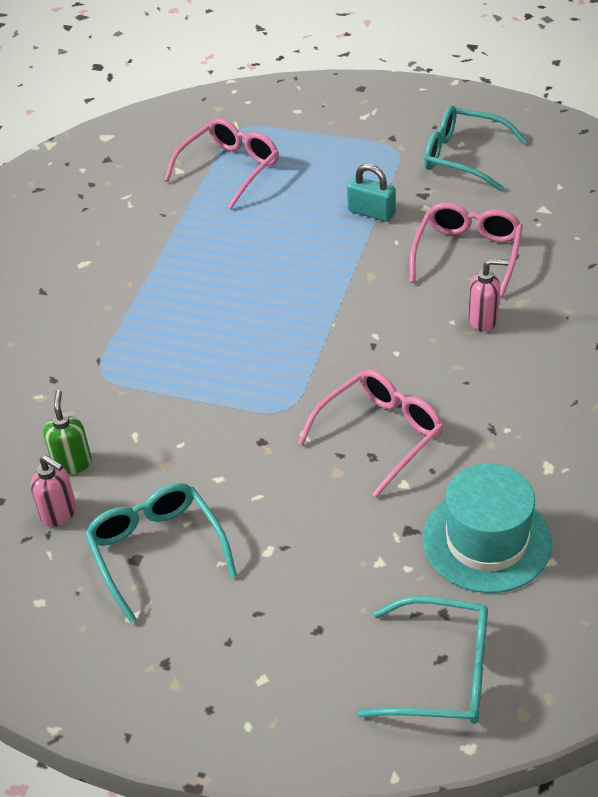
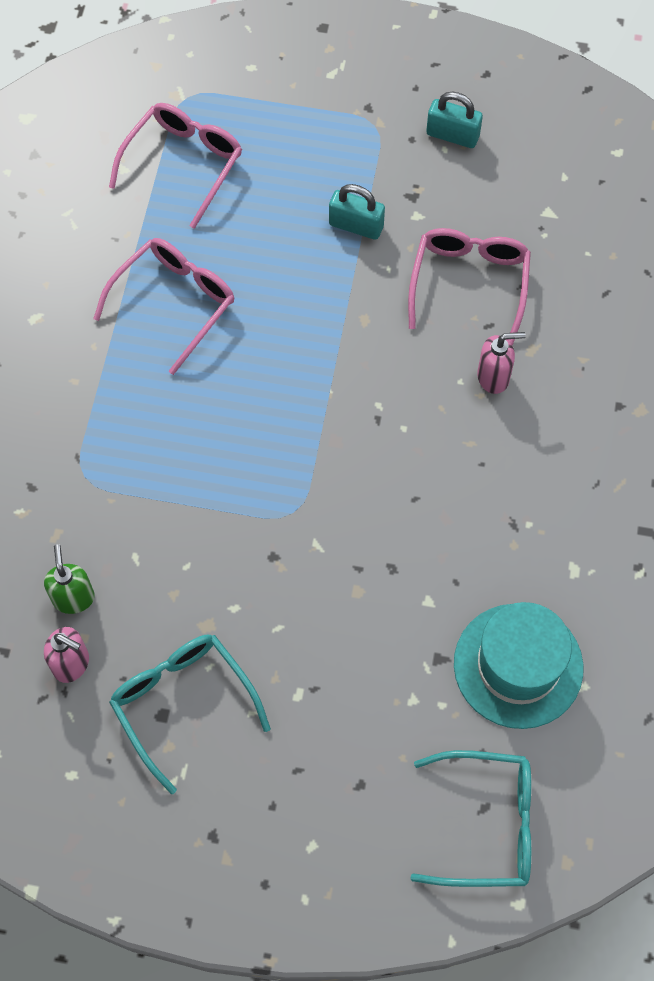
camera: 10 degrees left, 20 degrees up
(380, 434) = (398, 539): pink glasses -> pink glasses (174, 303)
(463, 157) = (452, 135): turquoise glasses -> turquoise padlock

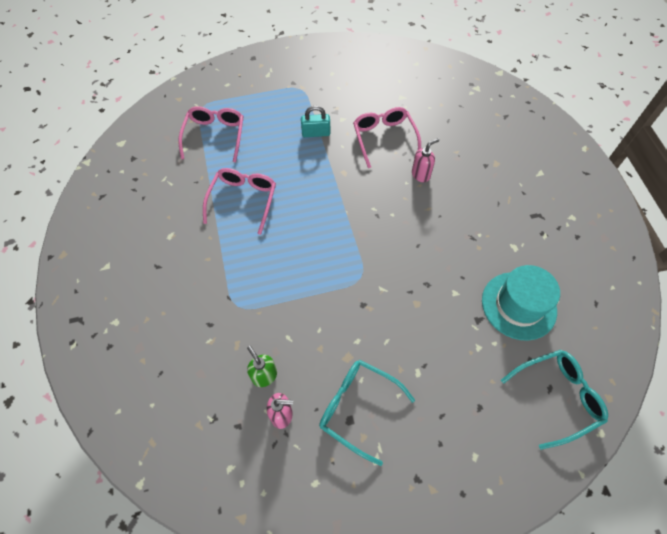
camera: 25 degrees left, 5 degrees down
(452, 135) = (339, 81): turquoise padlock -> none

